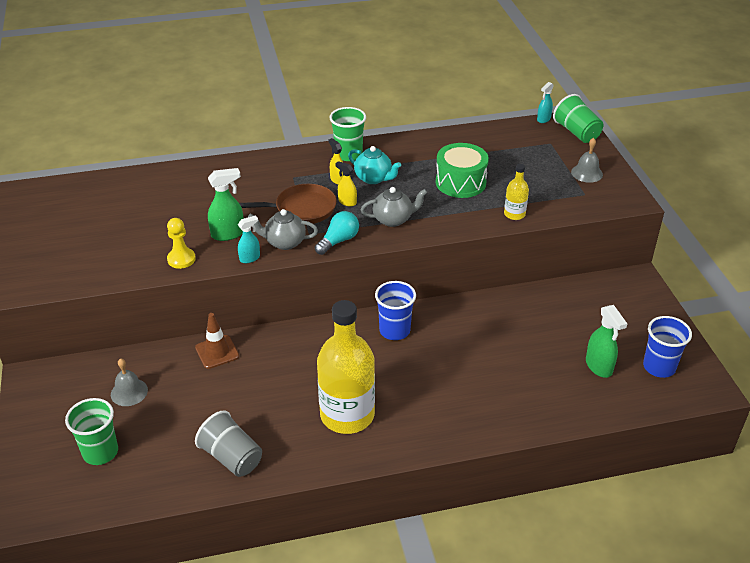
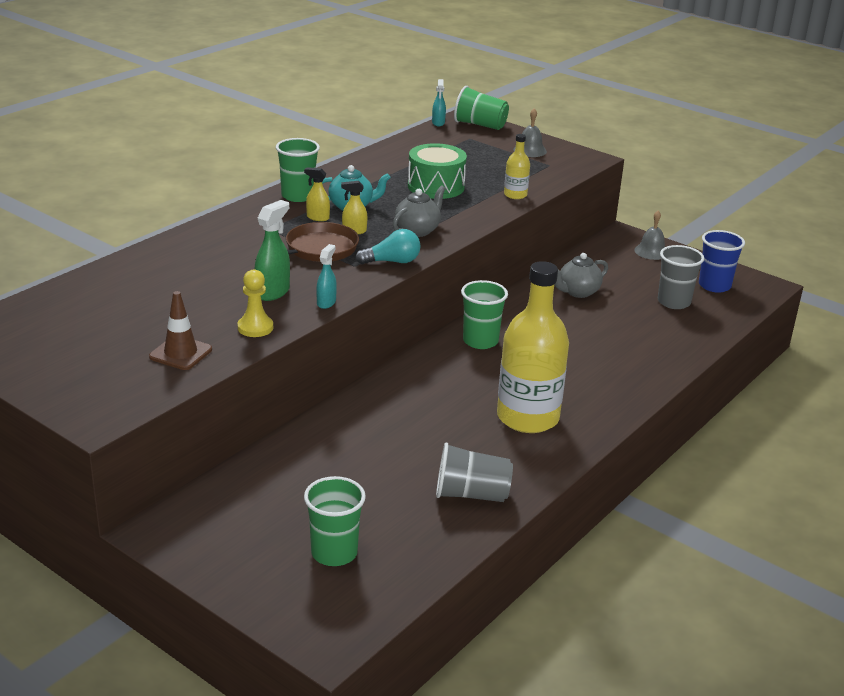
camera: 40 degrees left, 10 degrees down
(129, 392) = (290, 493): grey bell -> grey bell (651, 251)
(217, 352) = (336, 423): brown traffic cone -> brown traffic cone (180, 353)
(284, 242) = (341, 280): grey teapot -> grey teapot (577, 292)
(338, 241) = (392, 262): turquoise light bulb -> turquoise light bulb turned 75 degrees clockwise
(394, 330) = (480, 341): blue cup -> green cup
(599, 366) = (674, 302): green spray bottle -> grey cup

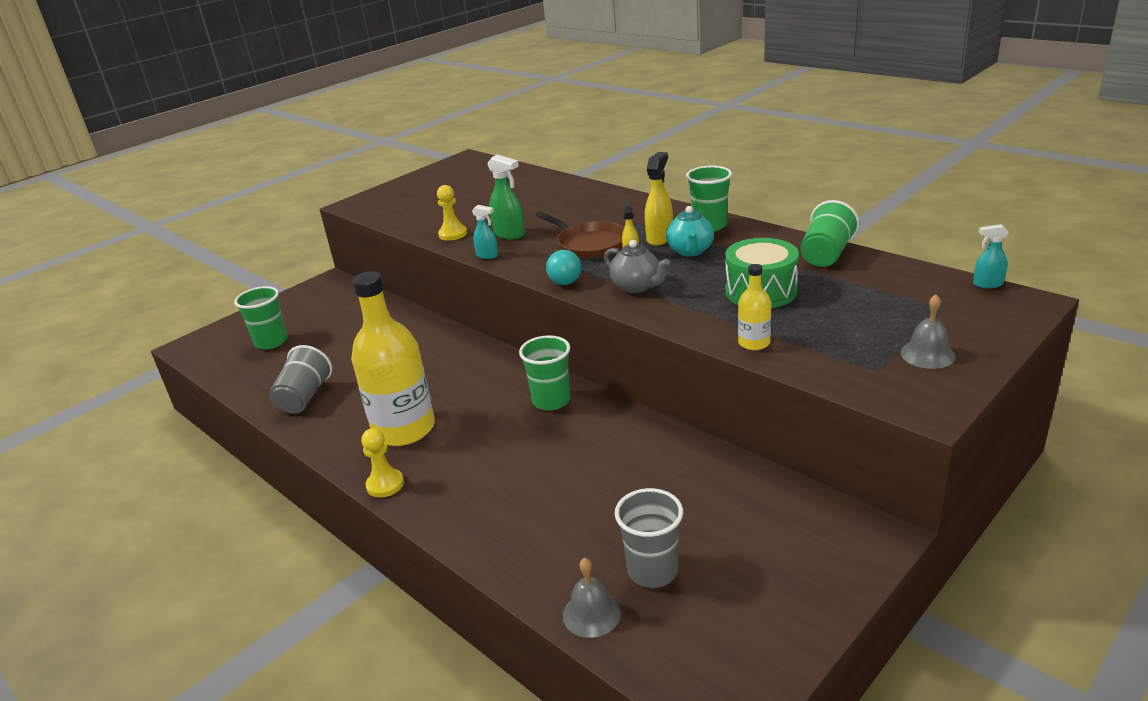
camera: 100 degrees right, 0 degrees up
(180, 353) = (424, 215): brown traffic cone -> none
(317, 218) = (660, 238): yellow spray bottle -> yellow spray bottle, size x1.59
(480, 125) = (1006, 314): green cup -> green cup (826, 254)
(577, 292) = (672, 476): grey teapot -> none
(610, 418) = (385, 484): none -> yellow pawn
(651, 251) = (824, 565): grey bell -> grey bell (591, 614)
(714, 286) = (715, 631): blue cup -> none

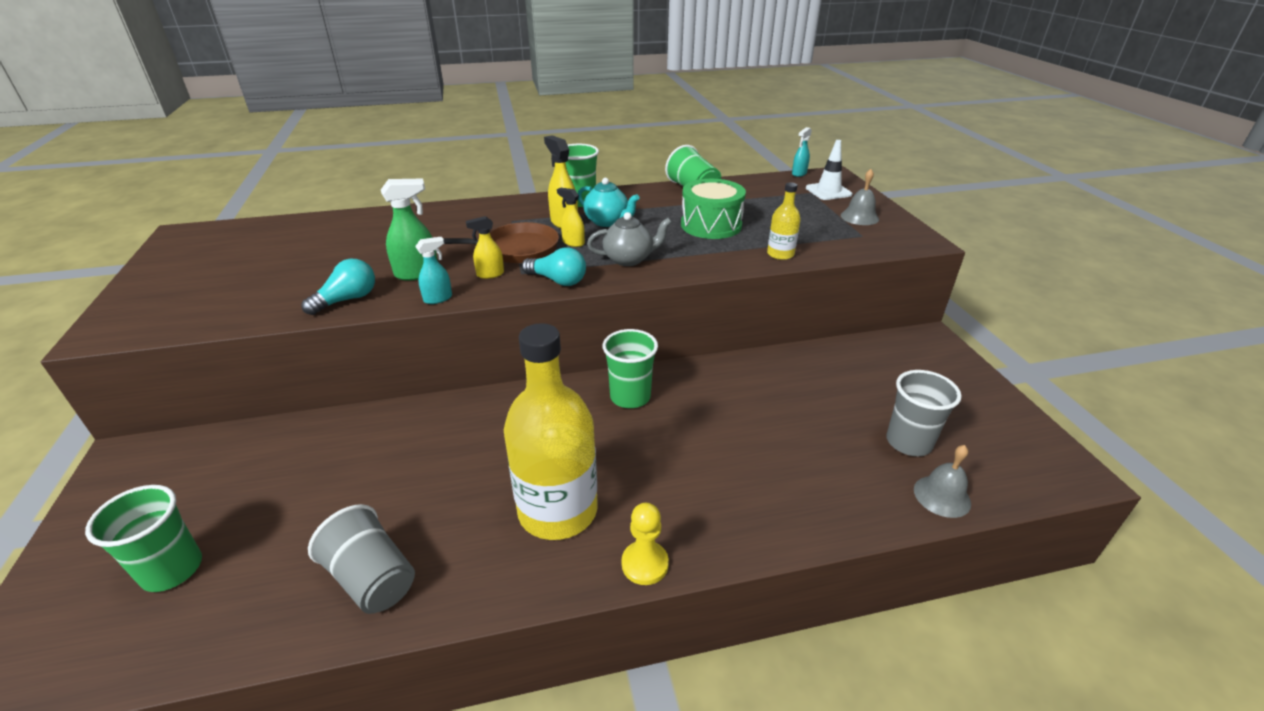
camera: 60 degrees left, 5 degrees up
(453, 234) = (347, 300): yellow pawn -> turquoise light bulb
(540, 254) = (490, 274): none -> yellow spray bottle
(968, 316) = (828, 191): none -> white traffic cone

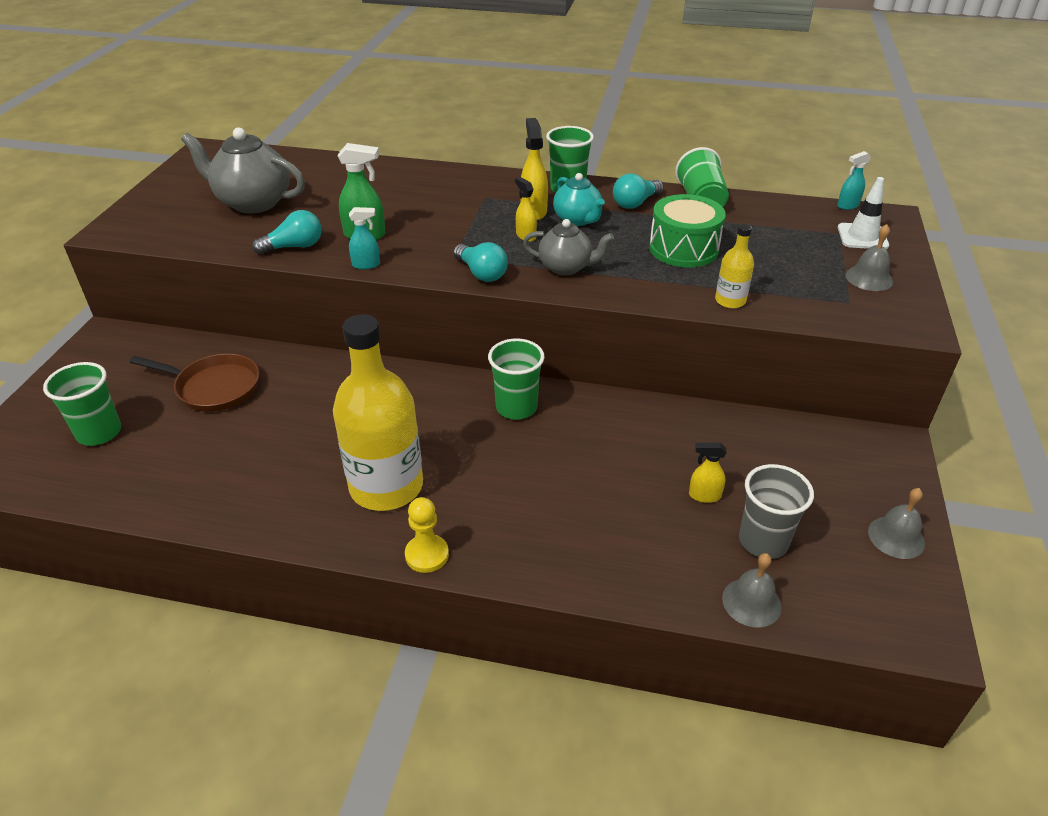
camera: 25 degrees right, 5 degrees up
(271, 270) = (253, 202): none -> grey teapot
(372, 578) = (221, 488): grey cup -> none
(490, 274) = (426, 251): yellow spray bottle -> yellow spray bottle (704, 496)
(516, 249) = (467, 231): brown pan -> brown pan (214, 387)
(644, 201) = (635, 203): none -> turquoise light bulb
(990, 405) = (896, 537): none -> grey bell

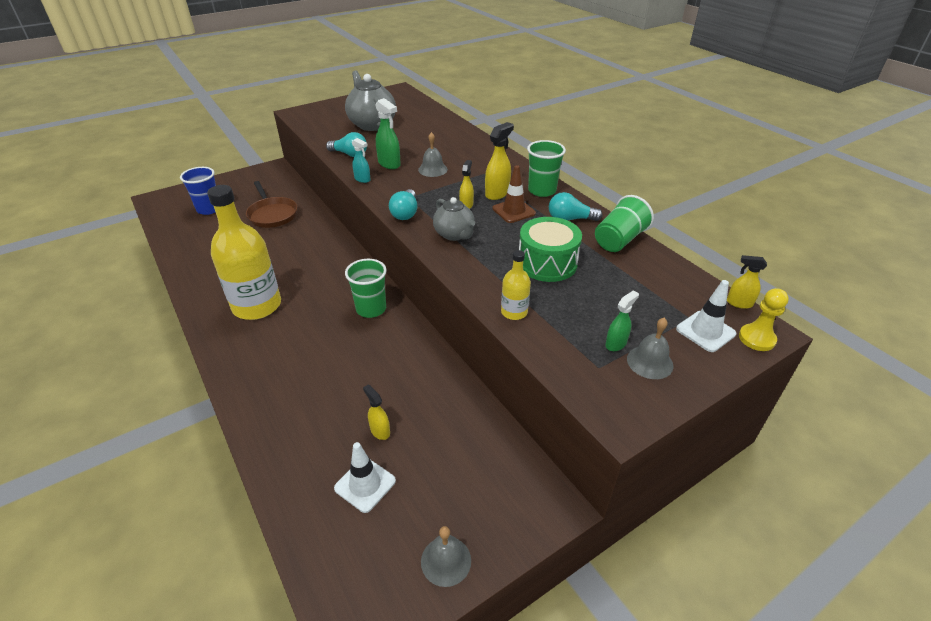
camera: 45 degrees right, 0 degrees up
(99, 432) = (209, 209): green cup -> blue cup
(427, 555) = (219, 350): yellow pawn -> yellow pawn (756, 338)
(577, 220) = (513, 211): turquoise teapot -> brown traffic cone
(751, 602) = (301, 510): grey bell -> grey bell (432, 169)
(763, 541) = (365, 484): grey cup -> white traffic cone
(831, 279) = (616, 344): none -> green spray bottle
(847, 206) = (739, 303): turquoise spray bottle -> yellow spray bottle

